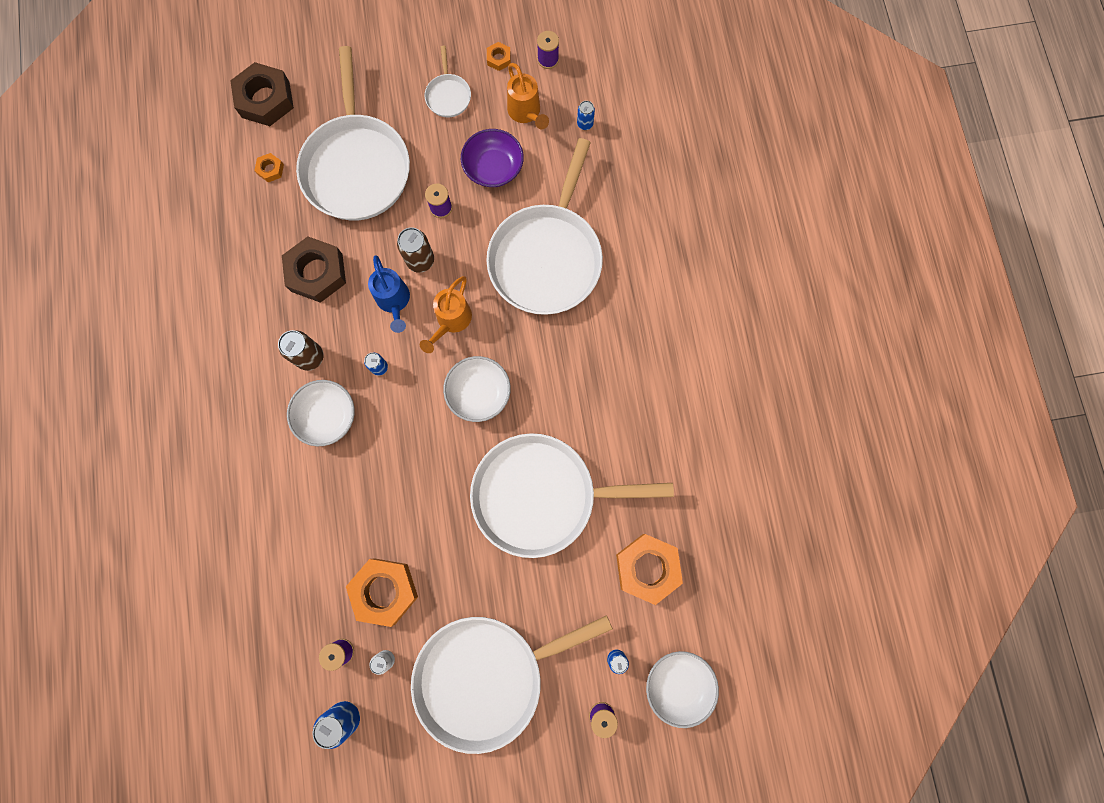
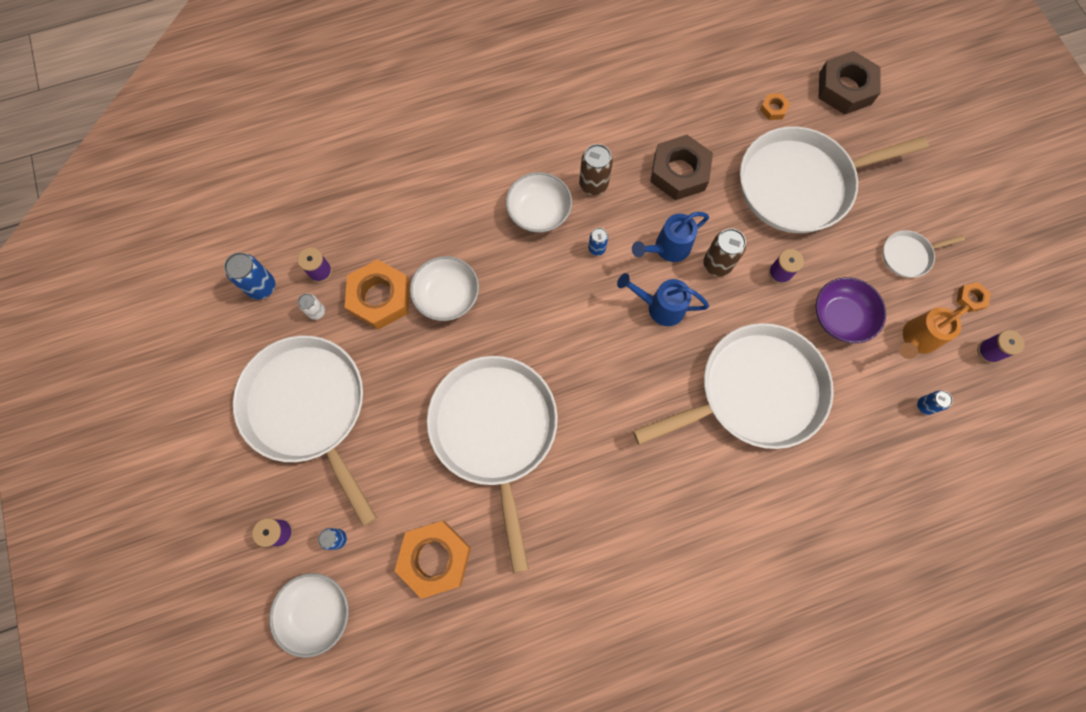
camera: 80 degrees right, 5 degrees down
(451, 321) = (660, 307): orange watering can -> blue watering can
(479, 393) = (590, 348): white bowl -> white bowl (447, 296)
(547, 258) = (754, 391): white pan -> white pan turned 150 degrees clockwise

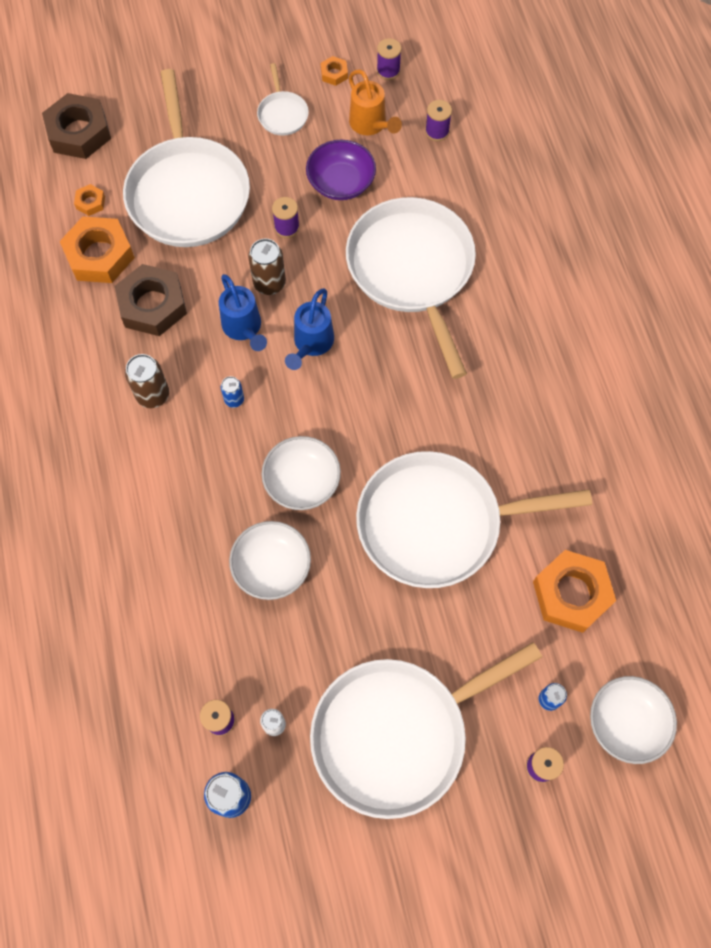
camera: 85 degrees left, 5 degrees down
(380, 298) = (265, 646): orange nut -> orange nut (99, 255)
(539, 212) = (178, 457): white bowl -> white bowl (302, 481)
(924, 406) = (437, 131): blue can -> purple spool

